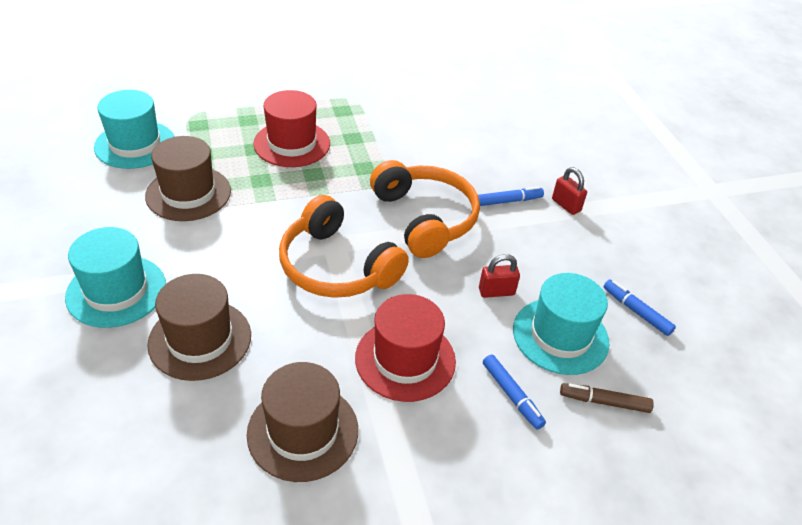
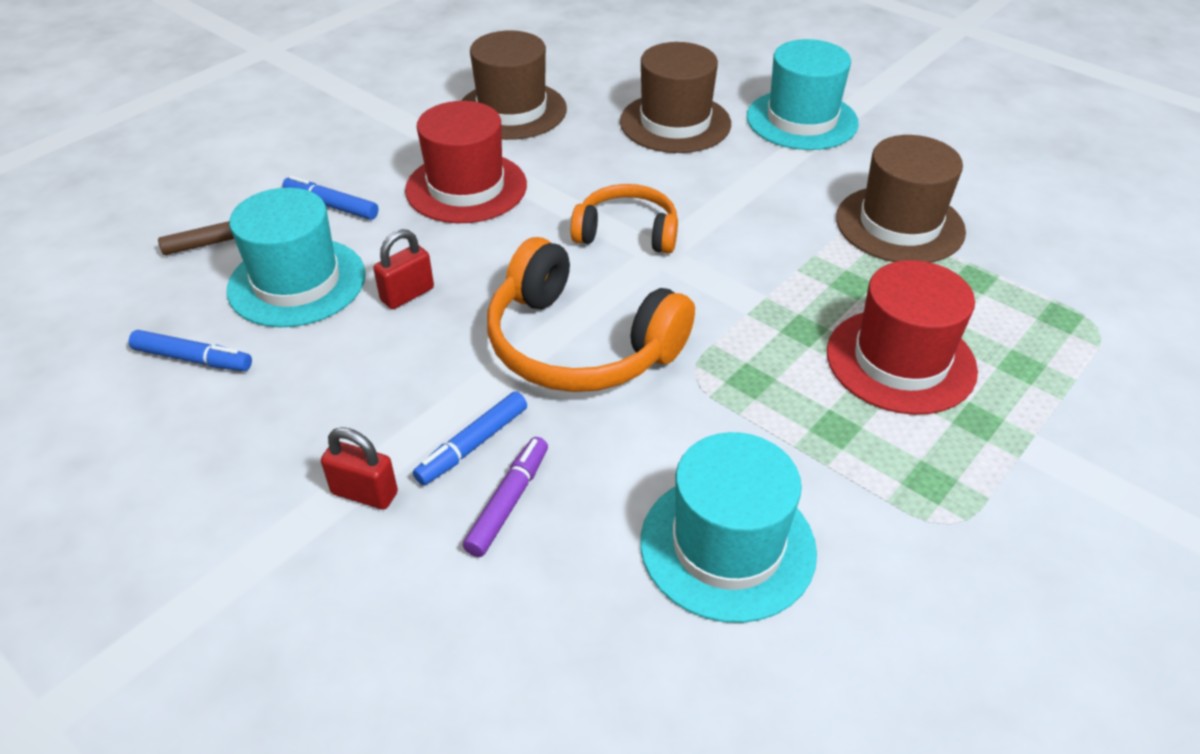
camera: 150 degrees right, 0 degrees up
(135, 144) = (1066, 246): turquoise hat -> turquoise hat (727, 546)
(336, 266) = (627, 232): orange headphones -> orange headphones, size x0.61
(507, 175) = (508, 502): none -> purple marker

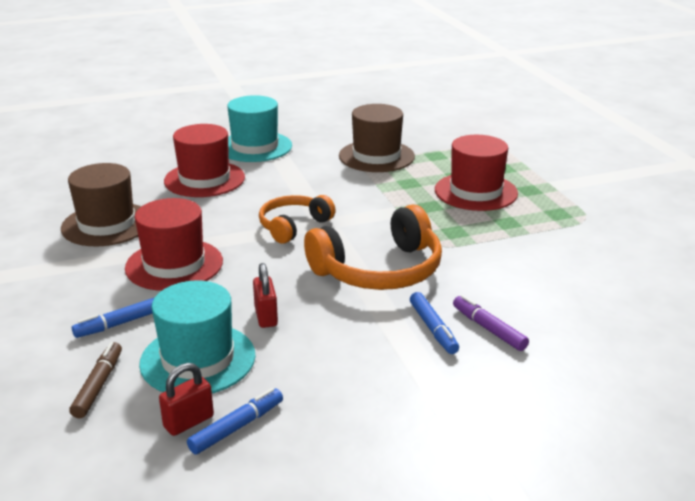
camera: 60 degrees left, 15 degrees down
(364, 493) = (443, 378): red padlock -> red padlock (188, 422)
(675, 123) = (204, 179): brown hat -> red hat
(727, 546) = (564, 274): turquoise hat -> none

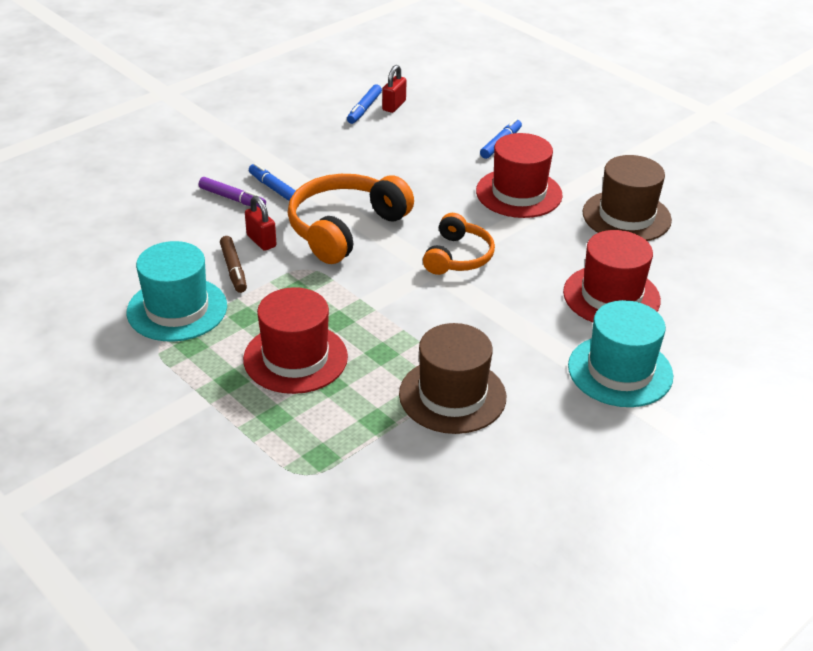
camera: 155 degrees right, 10 degrees up
(98, 385) = (467, 110): brown marker -> brown marker (233, 269)
(198, 359) = (423, 135): turquoise hat -> turquoise hat (177, 309)
(266, 316) = (405, 170): red padlock -> red padlock (261, 241)

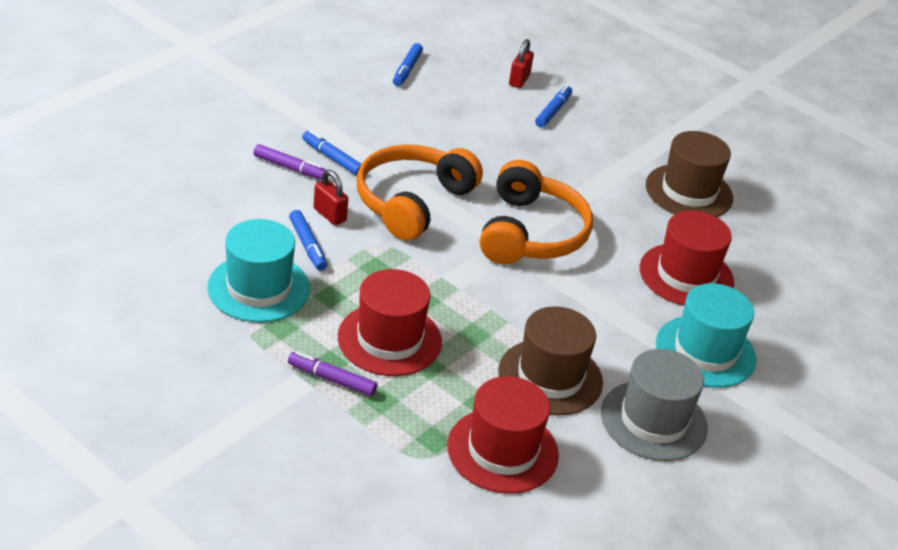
camera: 10 degrees left, 0 degrees up
(229, 396) = (332, 379): none -> purple marker
(233, 269) = (307, 245): brown marker -> blue marker
(394, 106) = (437, 66): red padlock -> red padlock (519, 80)
(458, 257) = (531, 233): orange headphones -> orange headphones, size x1.63
(519, 193) = (580, 166): red hat -> red hat (502, 450)
(554, 440) = (653, 420): none -> grey hat

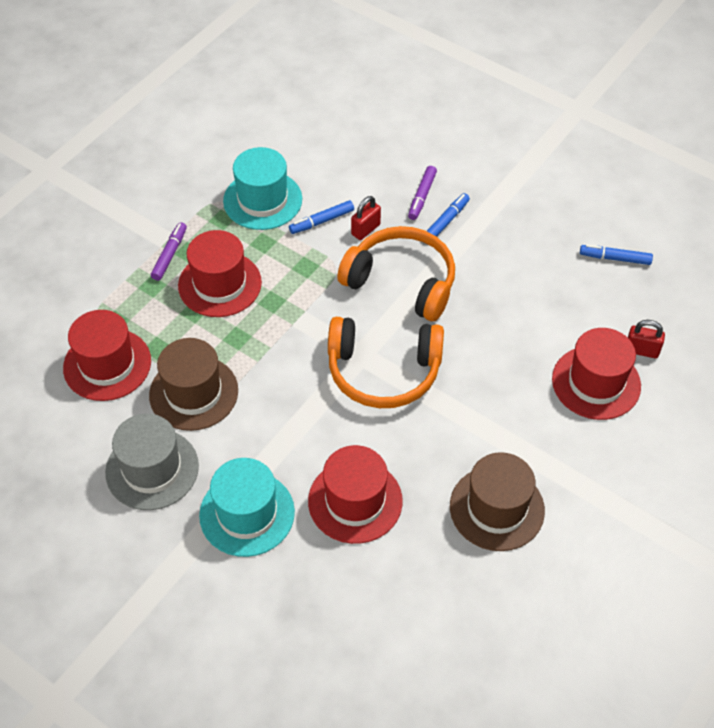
camera: 90 degrees right, 15 degrees up
(553, 111) = (596, 382): blue marker -> red hat

